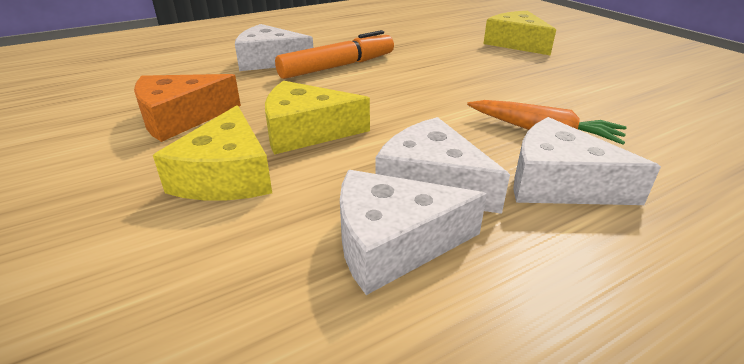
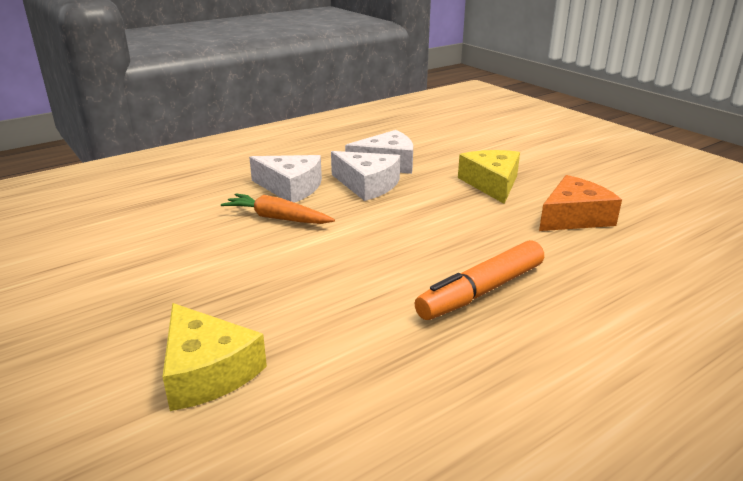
camera: 175 degrees right, 5 degrees down
(269, 61) = (579, 299): white cheese -> none
(306, 131) = (463, 211): yellow cheese -> none

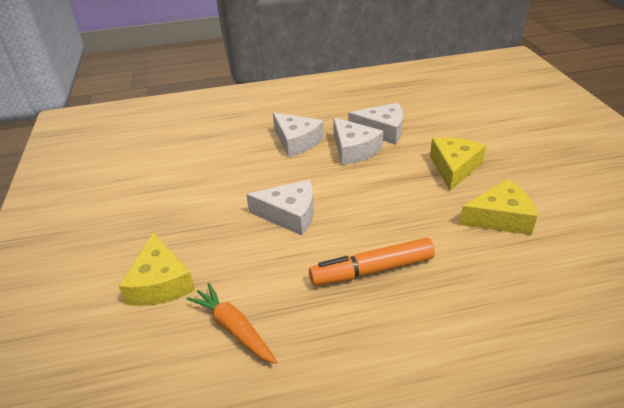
camera: 25 degrees right, 10 degrees up
(277, 218) = (271, 168): orange carrot -> orange carrot (234, 328)
(337, 259) = (290, 214): none -> white cheese
(574, 217) = (500, 218): orange cheese -> yellow cheese

